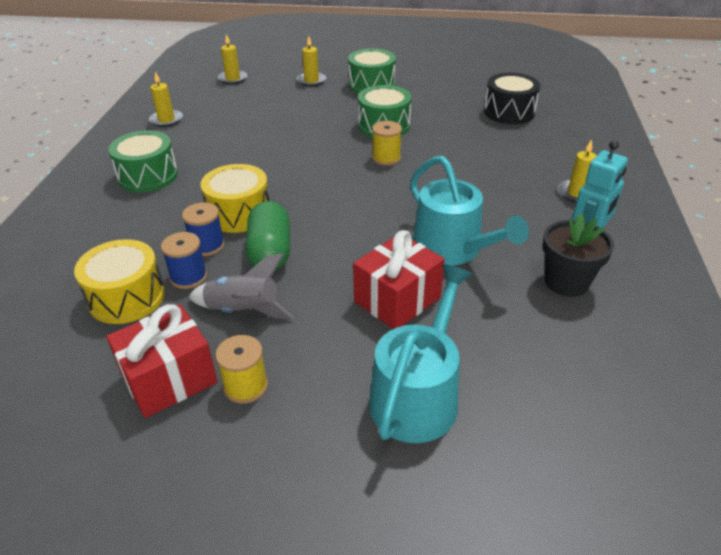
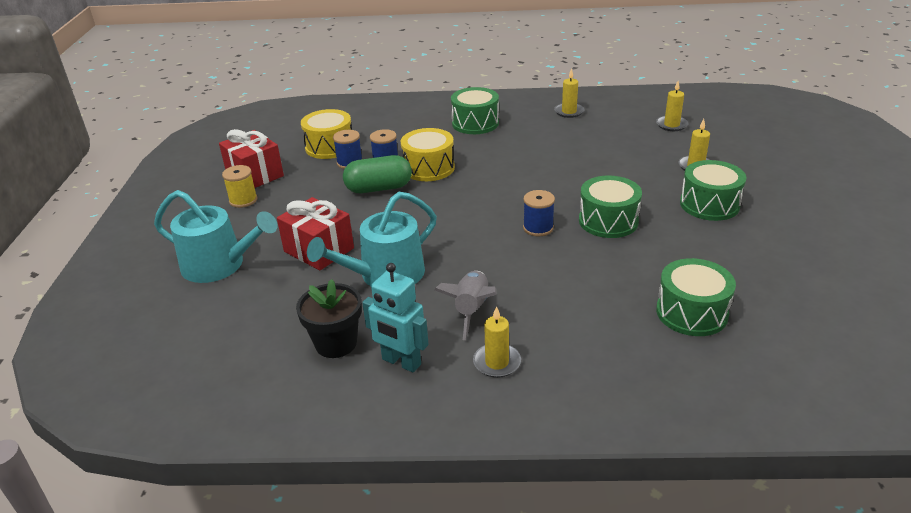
camera: 85 degrees right, 5 degrees down
(243, 310) = (312, 188): grey rocket -> grey rocket (471, 310)
(386, 158) = (538, 228): yellow spool -> blue spool
(509, 112) = (691, 312): black drum -> green drum

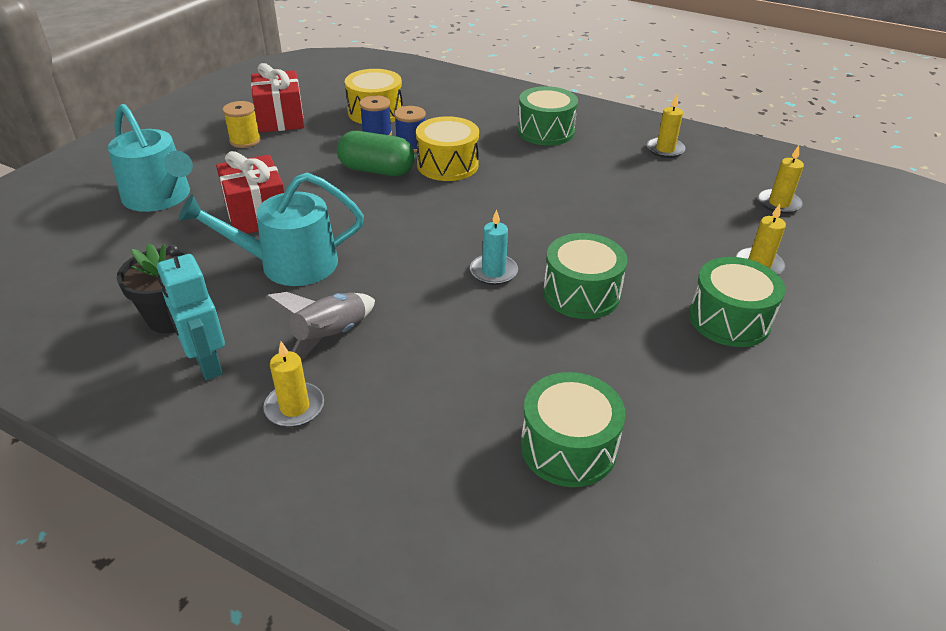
camera: 25 degrees right, 5 degrees up
(538, 228) = (493, 272): blue spool -> turquoise candle

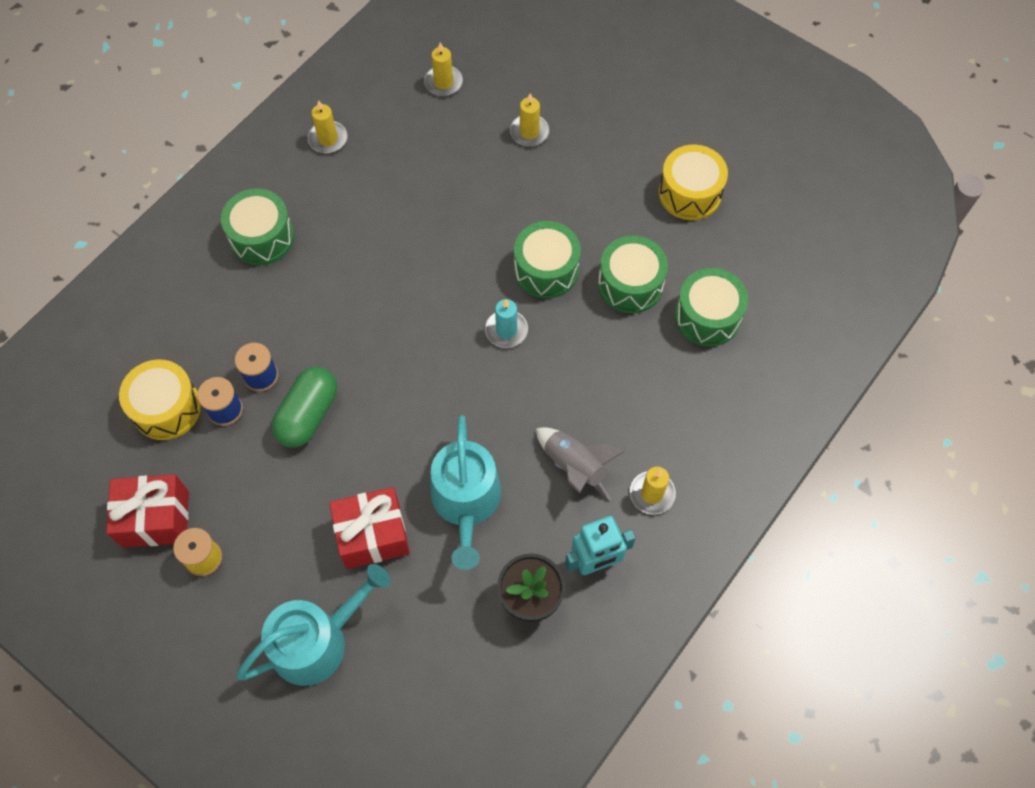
camera: 80 degrees left, 25 degrees up
(447, 165) = (312, 344): yellow drum -> yellow drum (690, 193)
(729, 319) = (592, 177): green drum -> green drum (630, 284)

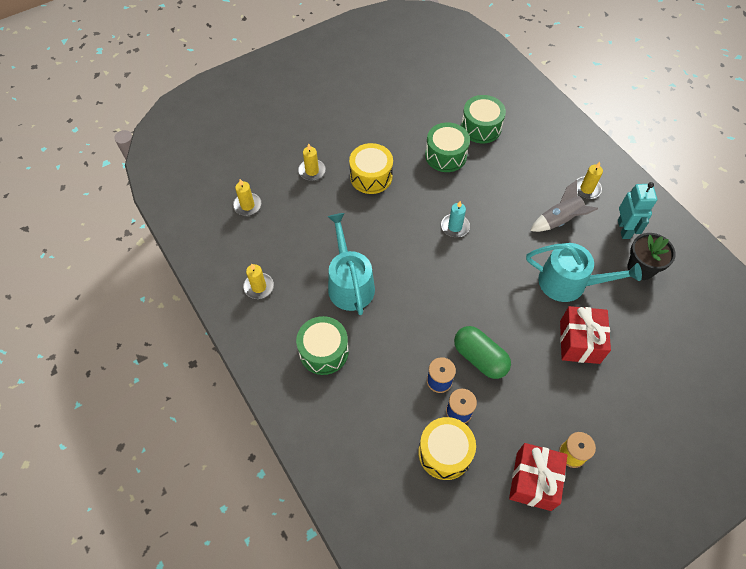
camera: 70 degrees left, 5 degrees down
(317, 641) = (646, 395): turquoise watering can -> turquoise watering can (349, 283)
(546, 270) = (419, 193): green drum -> none
(690, 193) = (394, 108): yellow drum -> yellow drum (371, 176)

